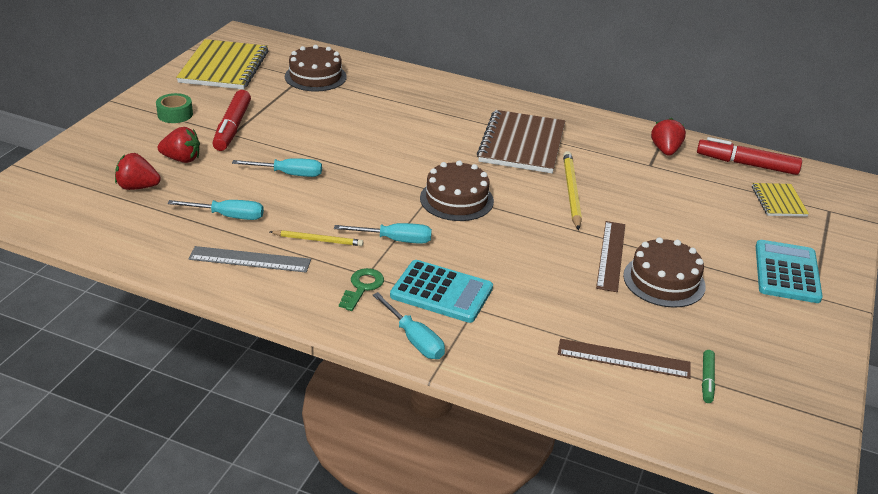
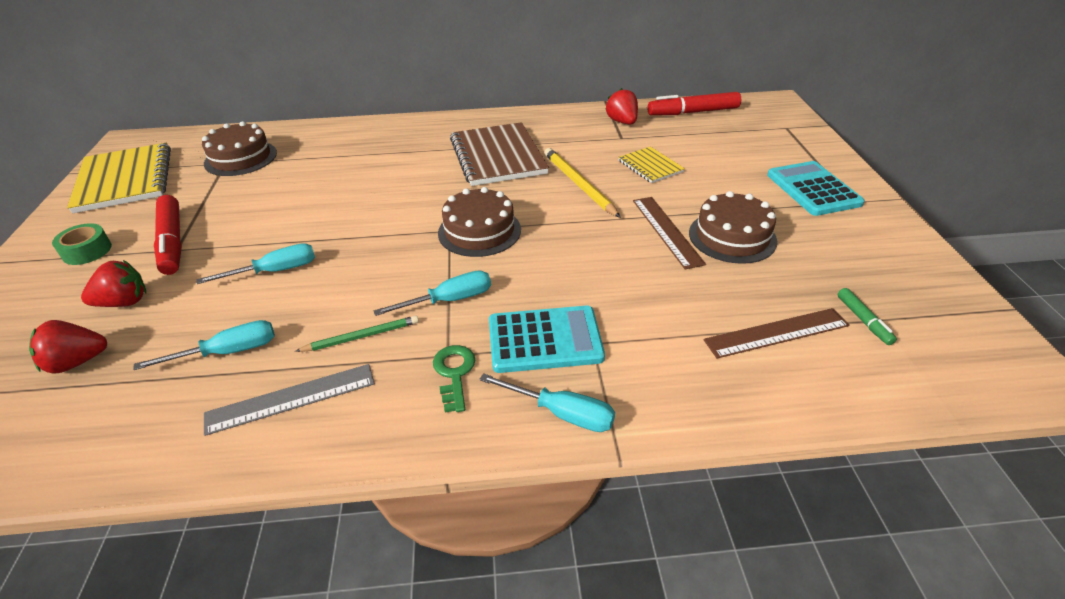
camera: 25 degrees left, 5 degrees up
(318, 240) = (361, 336): yellow pencil -> green pencil
(778, 201) = (745, 133): yellow notebook -> yellow notebook (650, 166)

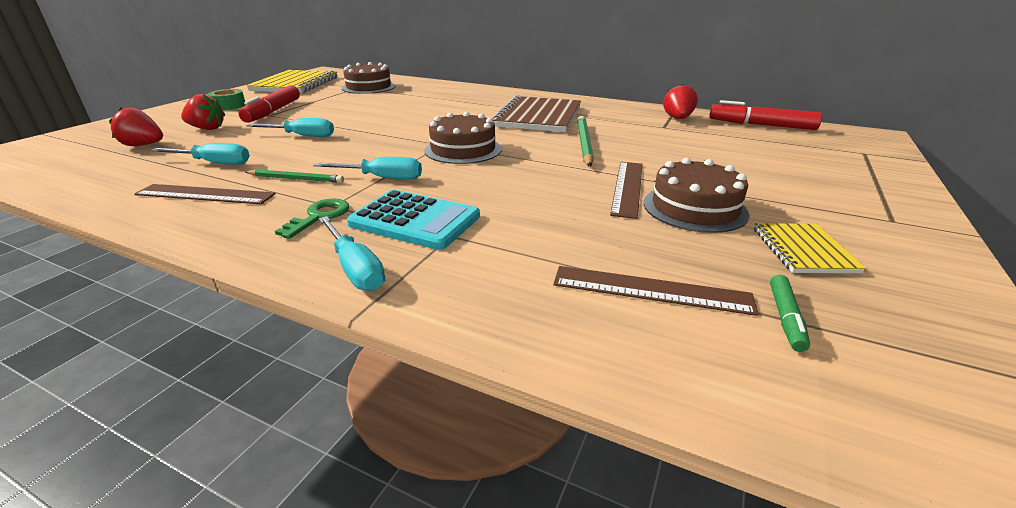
camera: 30 degrees right, 10 degrees down
(291, 398) = (205, 194): grey ruler -> brown ruler
(578, 184) = (584, 143): yellow pencil -> green pencil
(650, 166) = (668, 147): yellow notebook -> yellow notebook (803, 250)
(813, 189) = (845, 199): turquoise calculator -> none

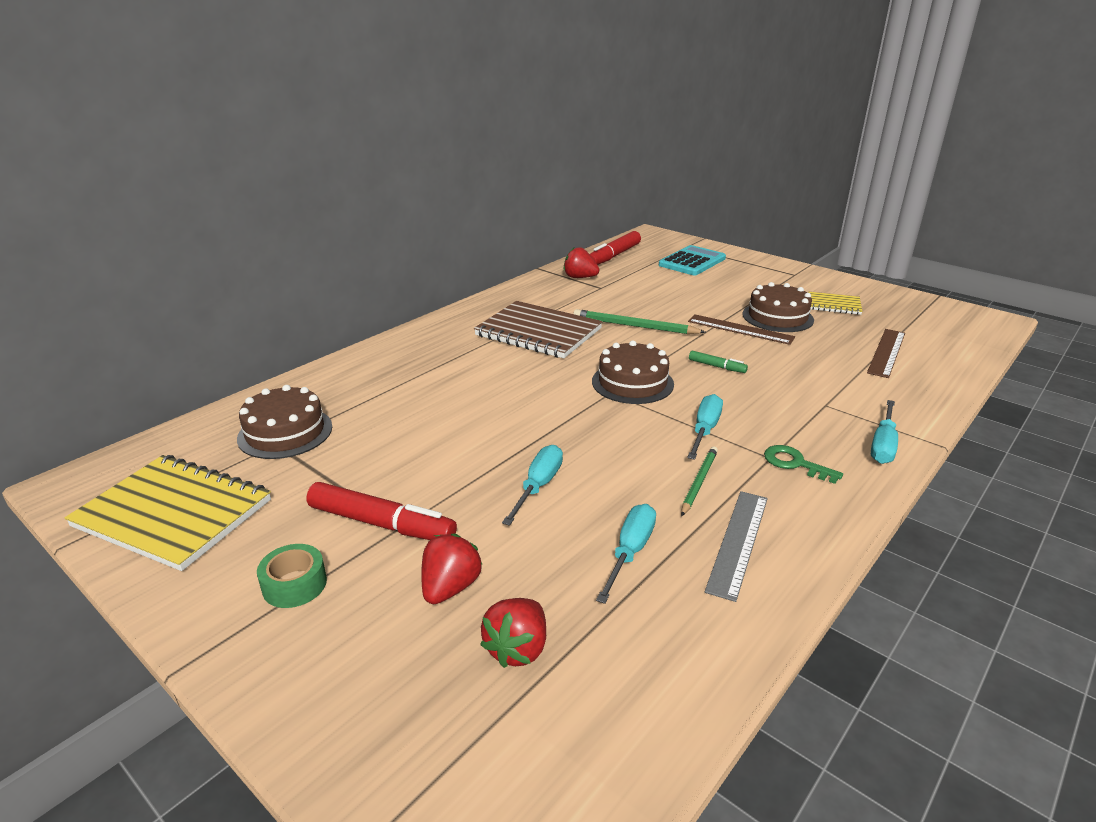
camera: 75 degrees left, 0 degrees up
(205, 194) = (738, 542): brown ruler -> grey ruler
(355, 268) = (883, 445): turquoise screwdriver -> turquoise screwdriver turned 135 degrees clockwise
(415, 220) = (801, 417): turquoise calculator -> turquoise calculator (692, 262)
(785, 318) = (905, 328): green marker -> green marker (717, 366)

